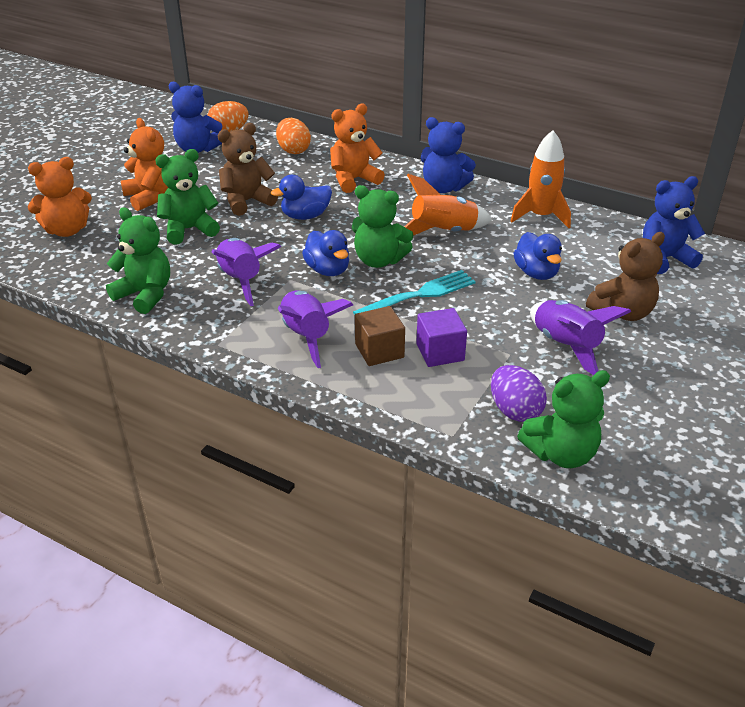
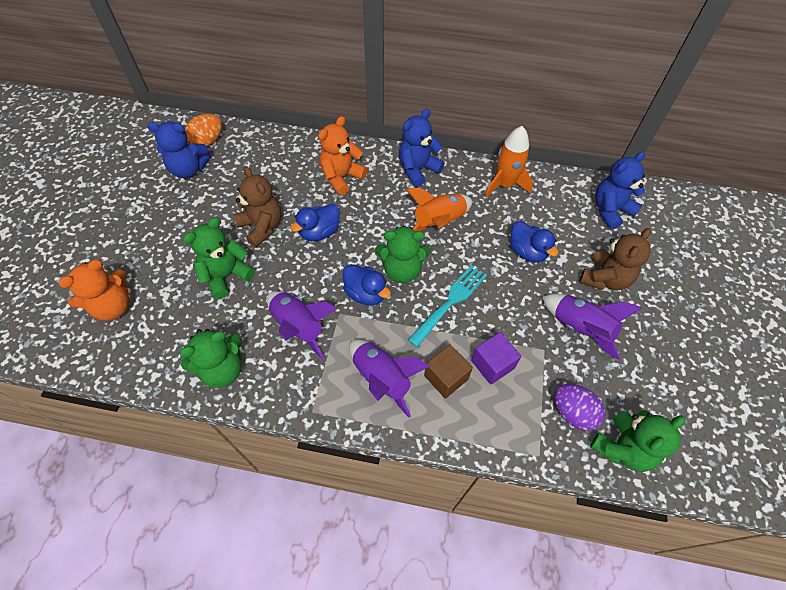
camera: 20 degrees left, 20 degrees up
(145, 295) = (222, 369): green teddy bear -> green teddy bear turned 135 degrees clockwise
(150, 197) = (172, 243): orange teddy bear -> none
(247, 201) = (262, 227): brown teddy bear -> brown teddy bear turned 105 degrees clockwise
(293, 150) = (275, 152): orange egg -> none
(443, 188) = (418, 169): blue teddy bear -> blue teddy bear turned 135 degrees clockwise

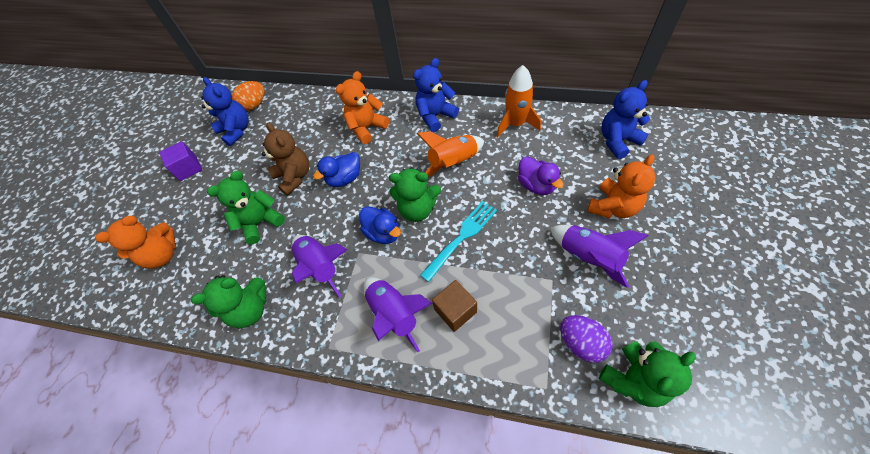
camera: 10 degrees right, 0 degrees up
(189, 169) = (236, 130): blue teddy bear -> blue teddy bear turned 135 degrees counterclockwise
(492, 364) = (501, 296): purple cube -> purple cube (188, 168)
(527, 252) = (536, 185): blue duck -> purple duck
(605, 278) = (613, 207): brown teddy bear -> orange teddy bear

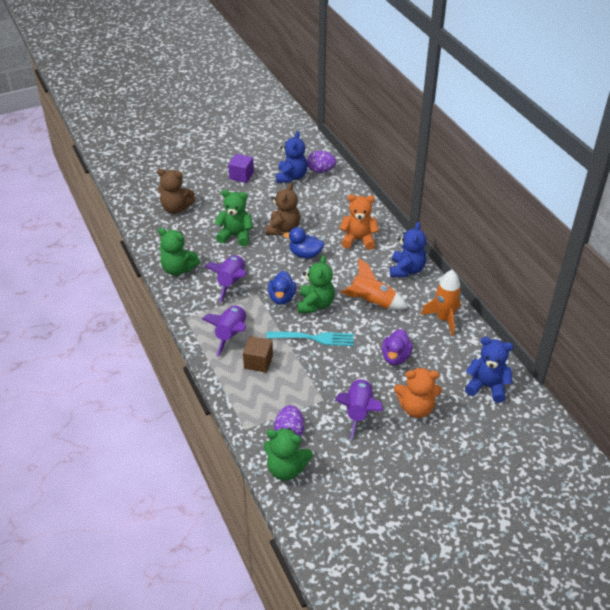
camera: 45 degrees right, 15 degrees down
(162, 255) = (176, 208): orange teddy bear -> brown teddy bear
(254, 105) = (321, 171): orange egg -> purple egg
(417, 209) = (315, 304): green teddy bear -> green teddy bear turned 135 degrees counterclockwise
(435, 116) = (406, 270): blue teddy bear -> blue teddy bear turned 90 degrees clockwise

